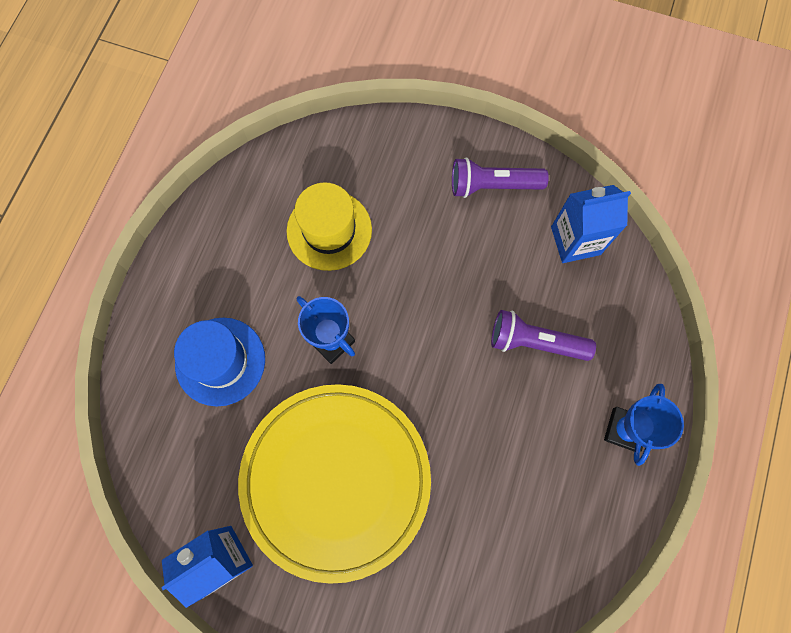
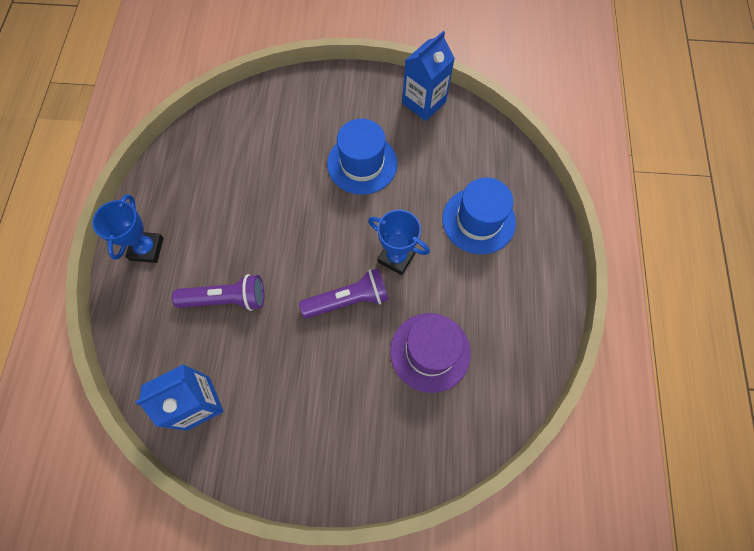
camera: 165 degrees right, 5 degrees down
(329, 230) = (430, 352): yellow hat -> purple hat
(336, 480) = (362, 163): yellow plate -> blue hat
(492, 185) = (287, 441): purple flashlight -> purple flashlight (348, 300)

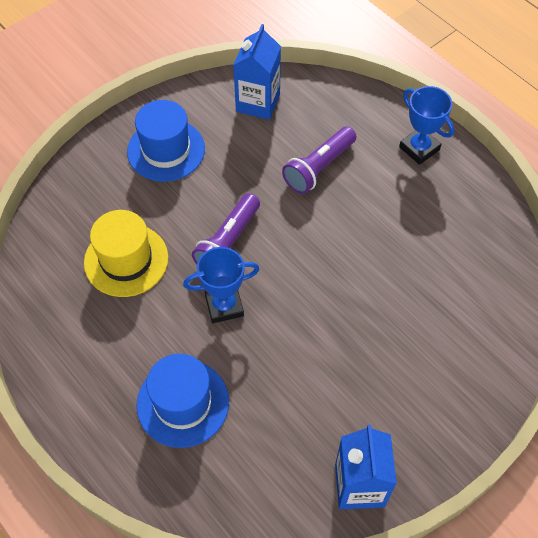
camera: 135 degrees right, 10 degrees down
(362, 163) = (344, 361): blue hat -> blue hat (166, 150)
(430, 352) = (126, 260): purple hat -> yellow hat

